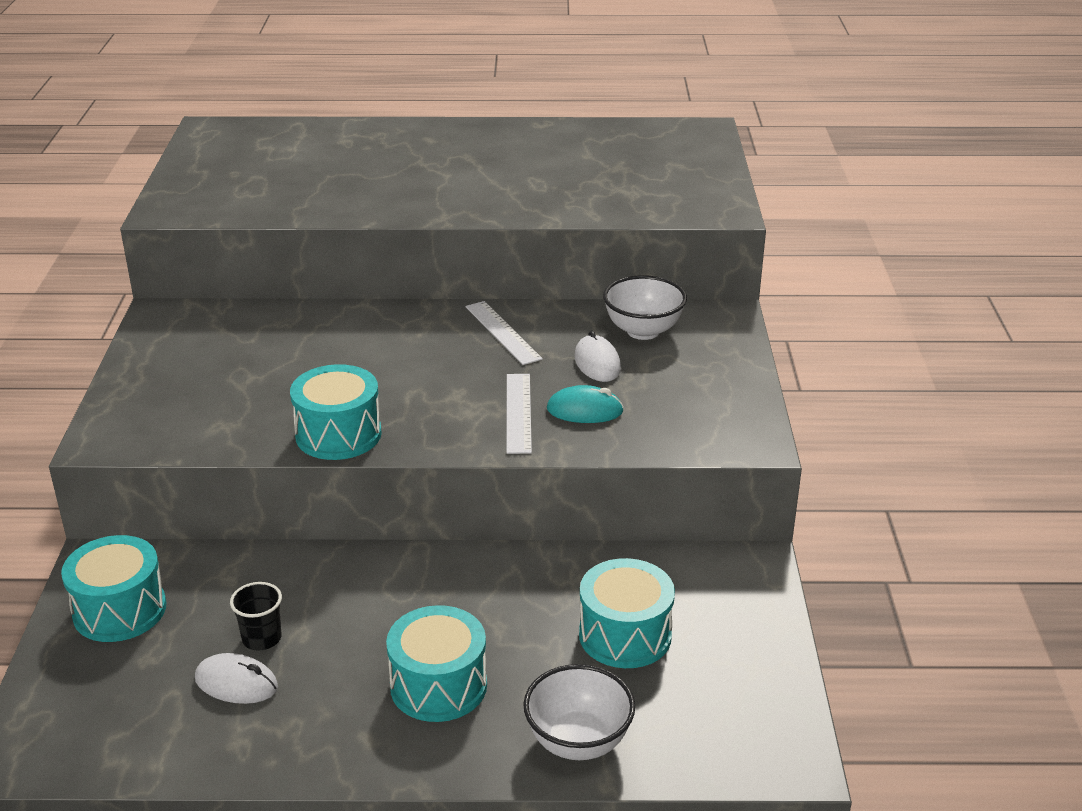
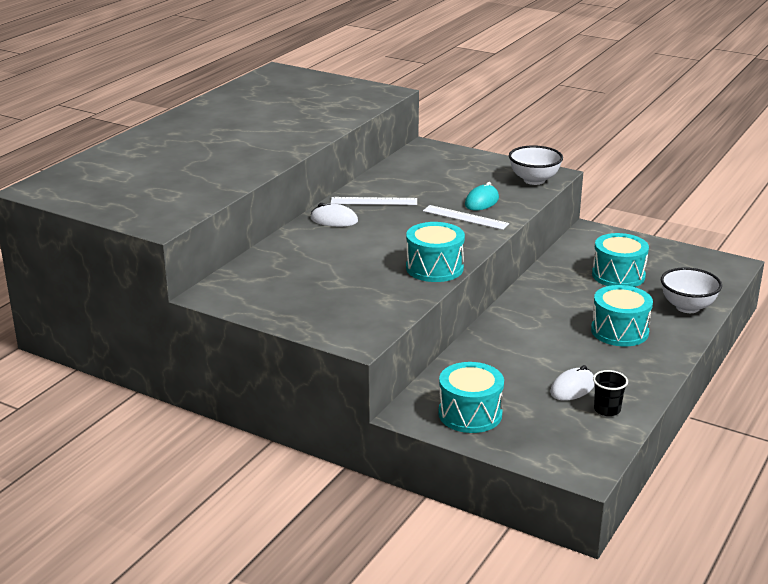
camera: 60 degrees left, 5 degrees down
(262, 638) = (538, 372): black cup -> black cup (607, 410)
(597, 363) = (437, 187): white mouse -> white mouse (334, 220)
(643, 331) = (417, 168): white bowl -> white bowl (534, 180)

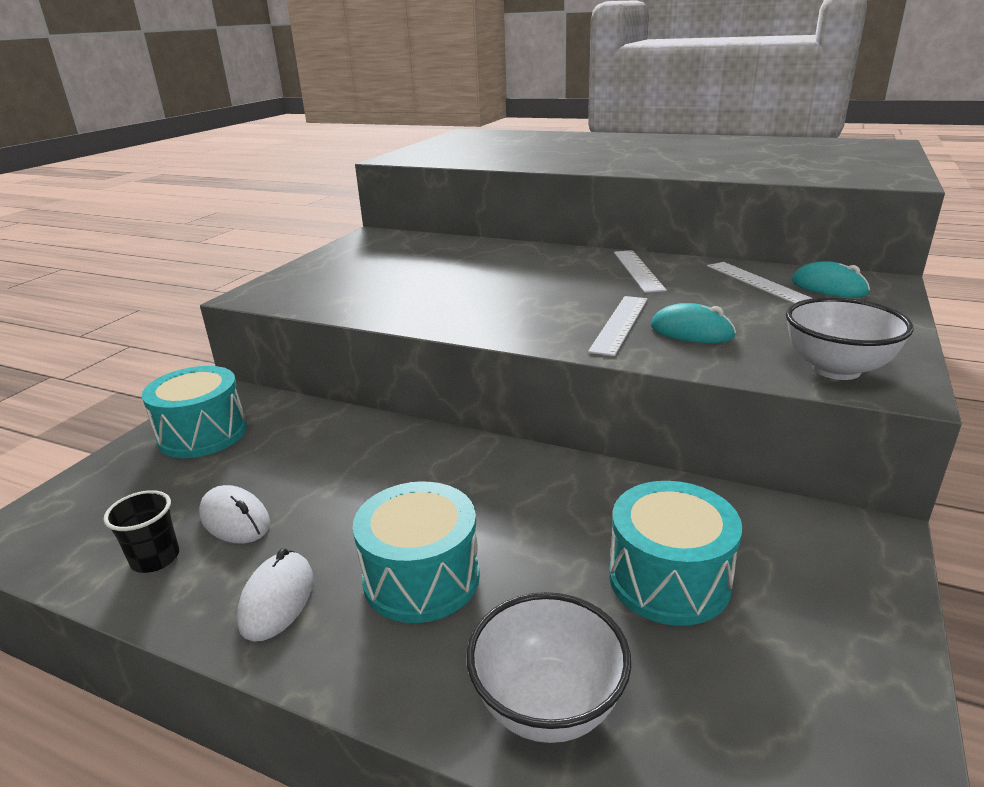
camera: 85 degrees right, 0 degrees up
(334, 220) = (566, 258): white mouse -> white mouse (277, 599)
(413, 174) = (758, 283): none -> white ruler
(429, 159) = (829, 287): none -> turquoise mouse
(434, 268) = (438, 316): turquoise drum -> none

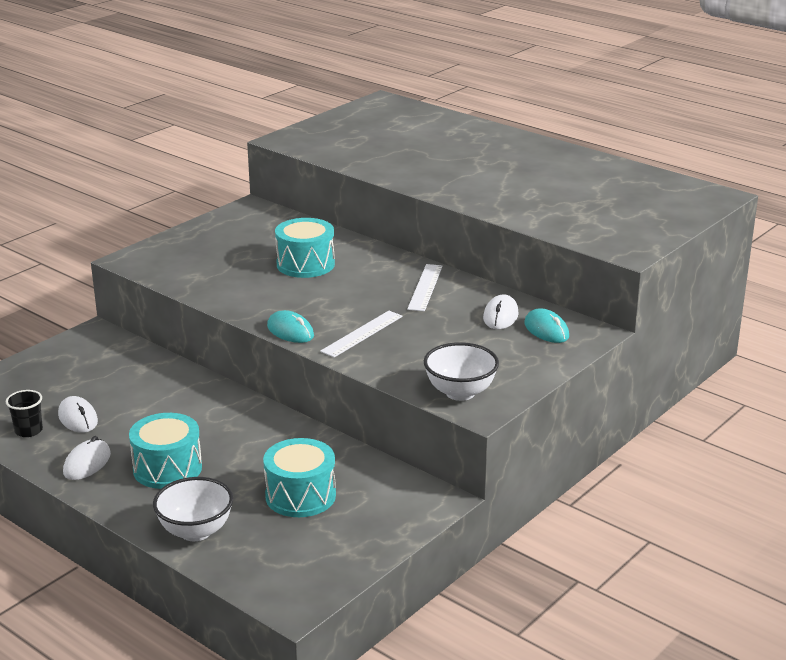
camera: 15 degrees right, 0 degrees up
(203, 434) = (74, 360): turquoise drum -> turquoise drum (305, 264)
(691, 331) = (403, 349): turquoise mouse -> turquoise mouse (290, 331)
(758, 283) = (500, 316): white ruler -> white mouse

